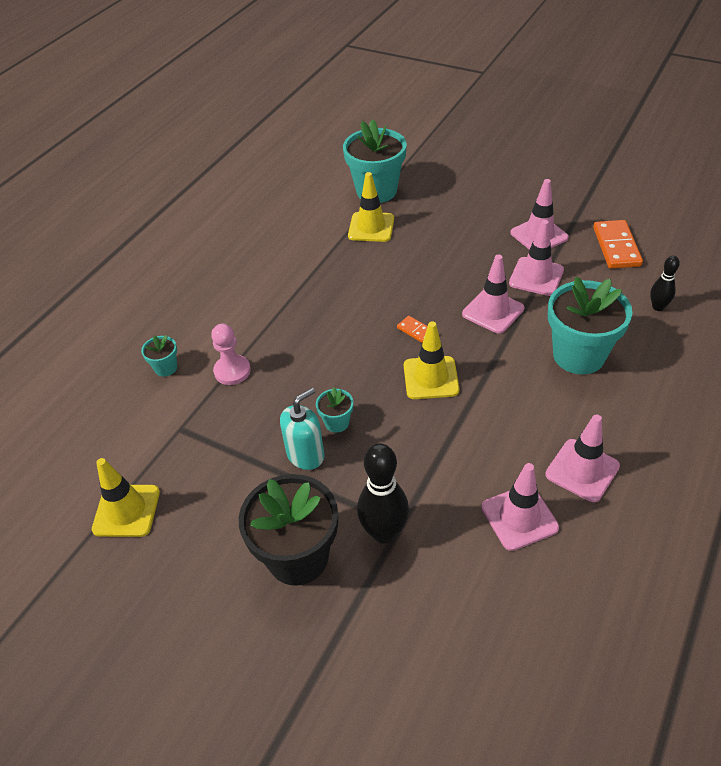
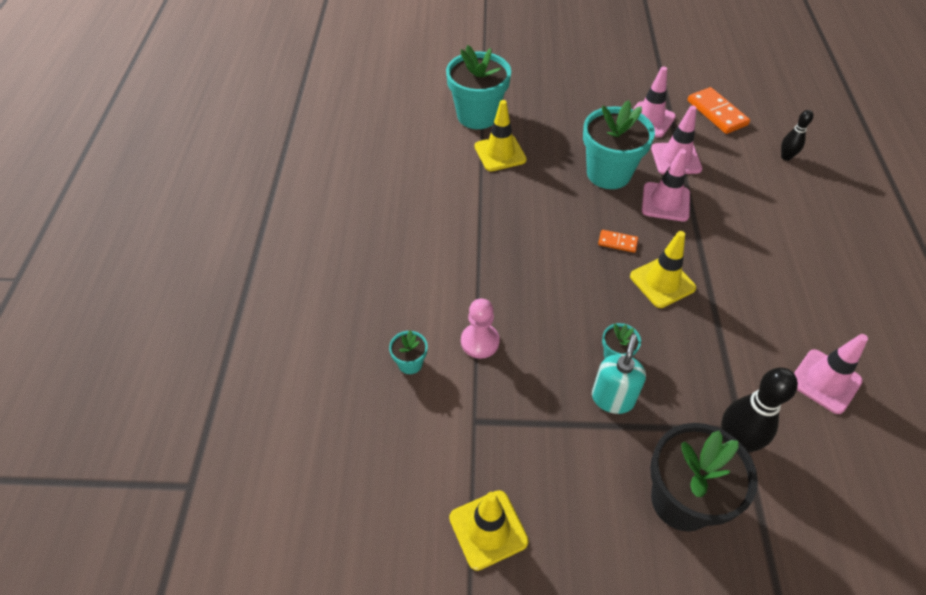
camera: 30 degrees left, 5 degrees up
(578, 355) = (761, 219): turquoise flower pot -> turquoise flower pot (608, 173)
(582, 470) = (838, 320): pink traffic cone -> none

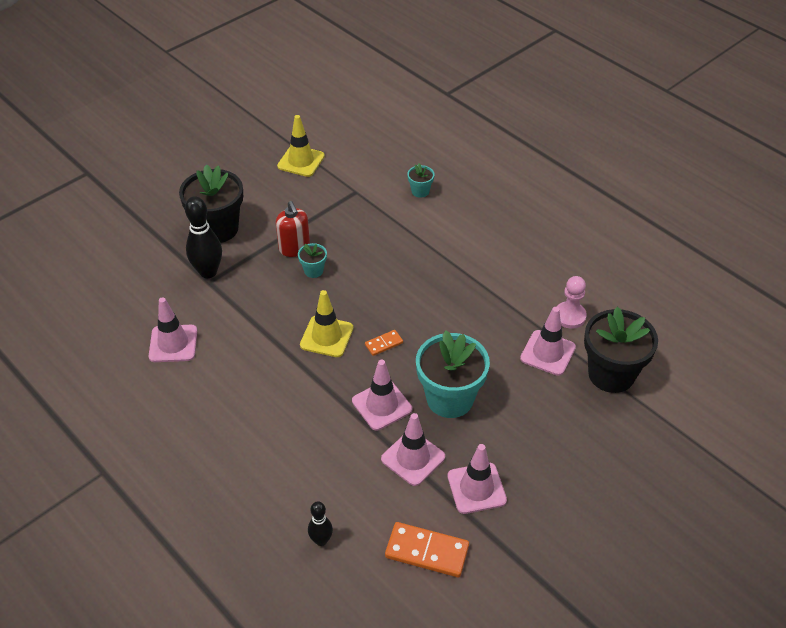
camera: 135 degrees right, 5 degrees down
(477, 116) = (611, 374): turquoise flower pot -> black flower pot
(480, 342) = (397, 225): pink pawn -> pink pawn (569, 316)
(500, 153) = (547, 353): yellow traffic cone -> pink traffic cone
(612, 398) = (294, 248): turquoise soap dispenser -> red soap dispenser

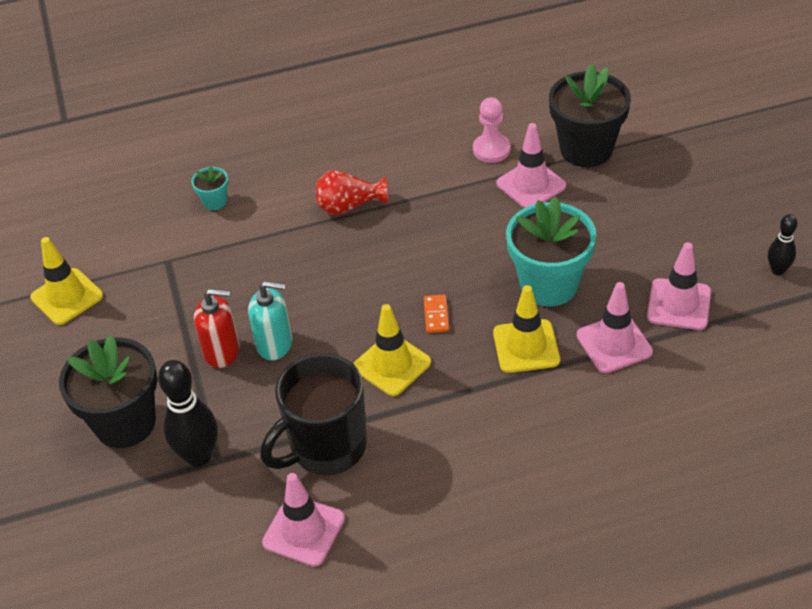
camera: 60 degrees left, 0 degrees up
(241, 329) = (326, 448): none -> black mug
(313, 271) = (275, 344): turquoise flower pot -> turquoise soap dispenser
(321, 540) = (688, 462): black bowling pin -> black bowling pin (777, 270)
(382, 405) = (526, 346): pink traffic cone -> yellow traffic cone
(427, 551) = (740, 373): orange domino -> none
(458, 259) = (349, 206): none -> red vase

